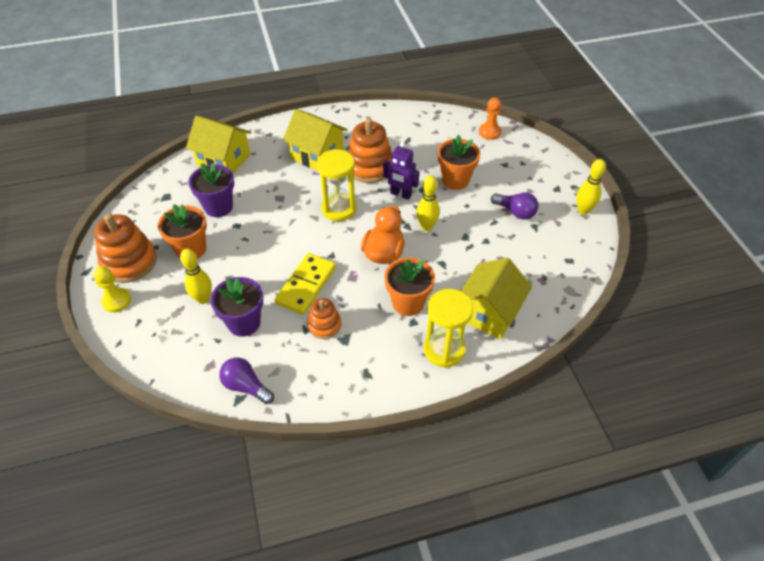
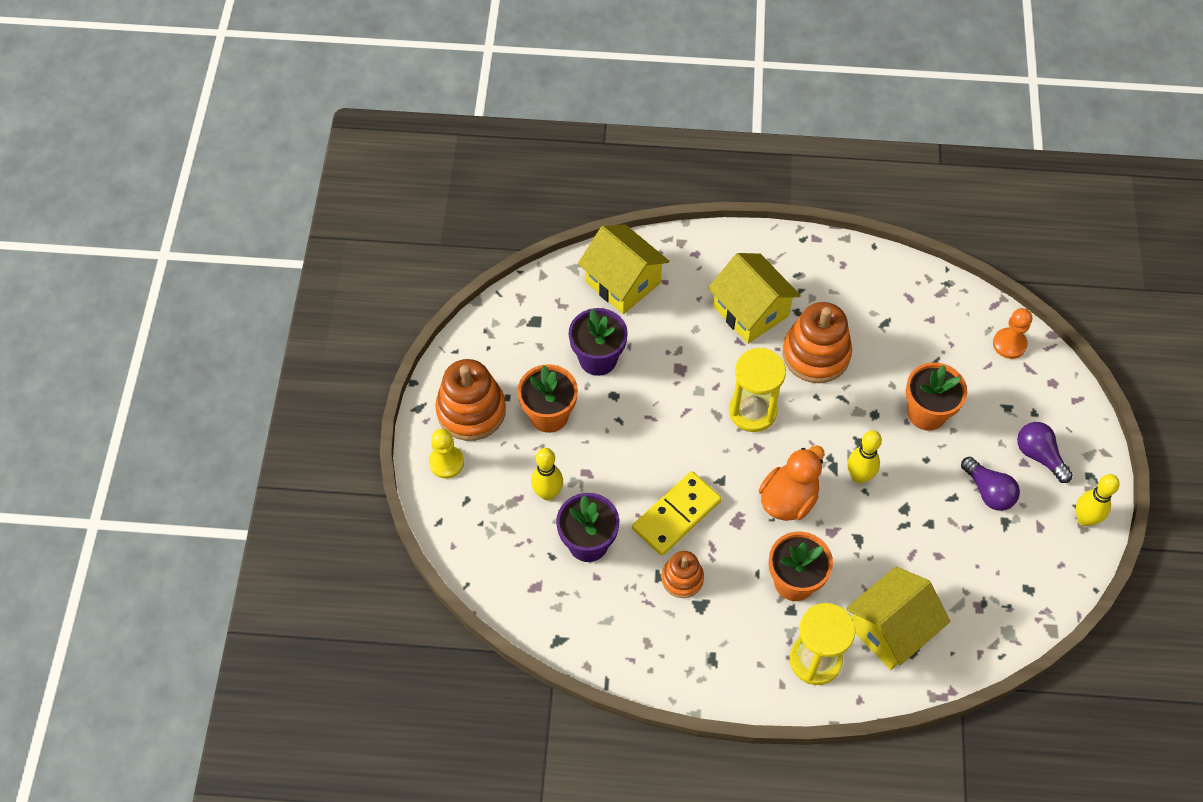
camera: 20 degrees right, 10 degrees up
(246, 386) = (570, 628): purple light bulb -> purple light bulb (1039, 455)
(400, 194) = (842, 413): purple robot -> none

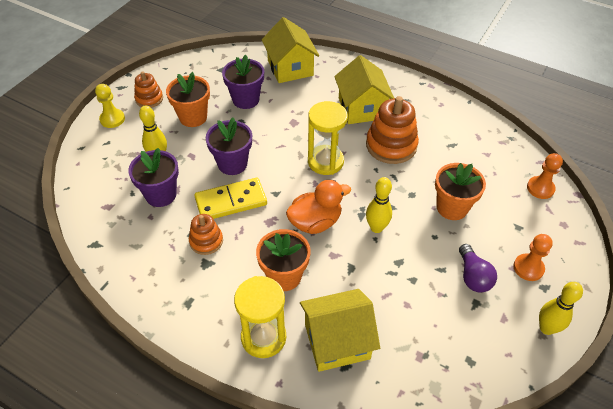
camera: 25 degrees right, 10 degrees down
(471, 410) = (149, 99): orange stacking toy -> orange stacking toy, size x0.58
(644, 463) = (232, 164): none -> purple flower pot
(1039, 455) = (528, 268): purple light bulb -> orange pawn

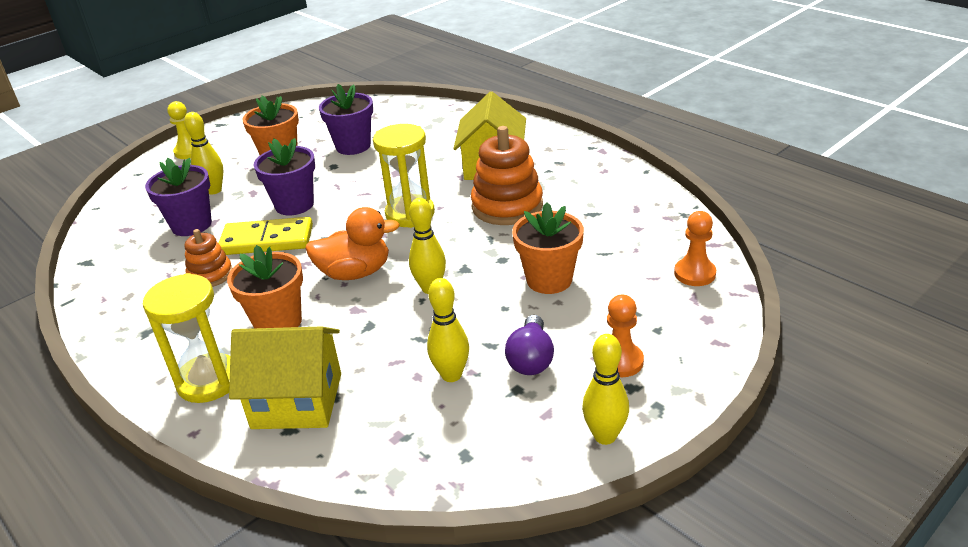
camera: 20 degrees right, 15 degrees down
(149, 99) = (243, 137): orange stacking toy -> none
(290, 68) = (428, 121): yellow house -> none
(429, 299) = (451, 375): none -> yellow bowling pin

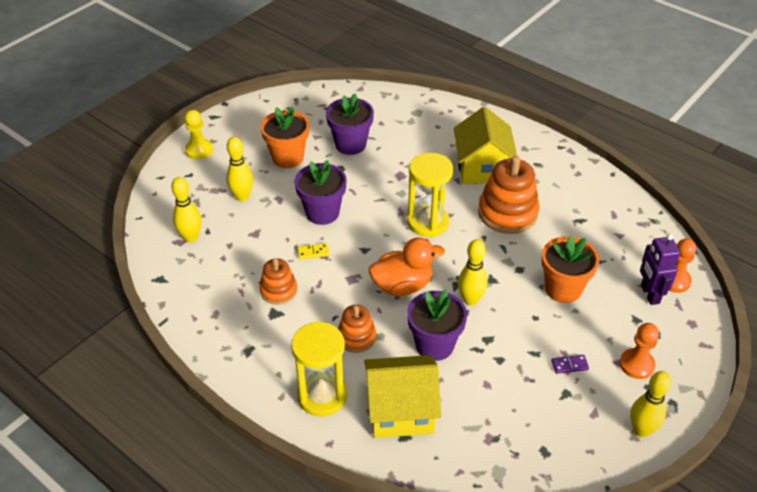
camera: 10 degrees left, 10 degrees up
(191, 225) = (238, 236): purple flower pot -> purple flower pot (434, 345)
(267, 240) = (313, 252): yellow domino -> yellow domino, size x0.41
(278, 322) = (356, 337): orange flower pot -> orange stacking toy
(451, 375) = (513, 382): yellow bowling pin -> yellow bowling pin (191, 237)
(531, 359) = (569, 365): purple light bulb -> purple domino
(658, 287) = (649, 294): none -> purple robot

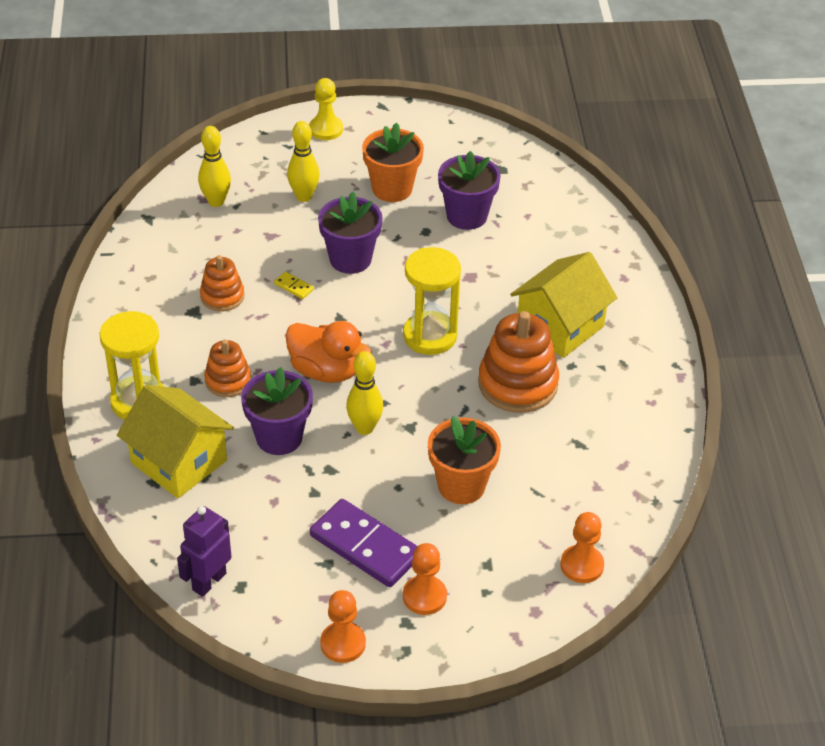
camera: 45 degrees right, 0 degrees up
(569, 365) = (365, 546): purple domino -> purple domino, size x2.45
(641, 430) = (343, 643): yellow bowling pin -> orange pawn
(649, 294) = (536, 556): purple robot -> purple robot (209, 581)

